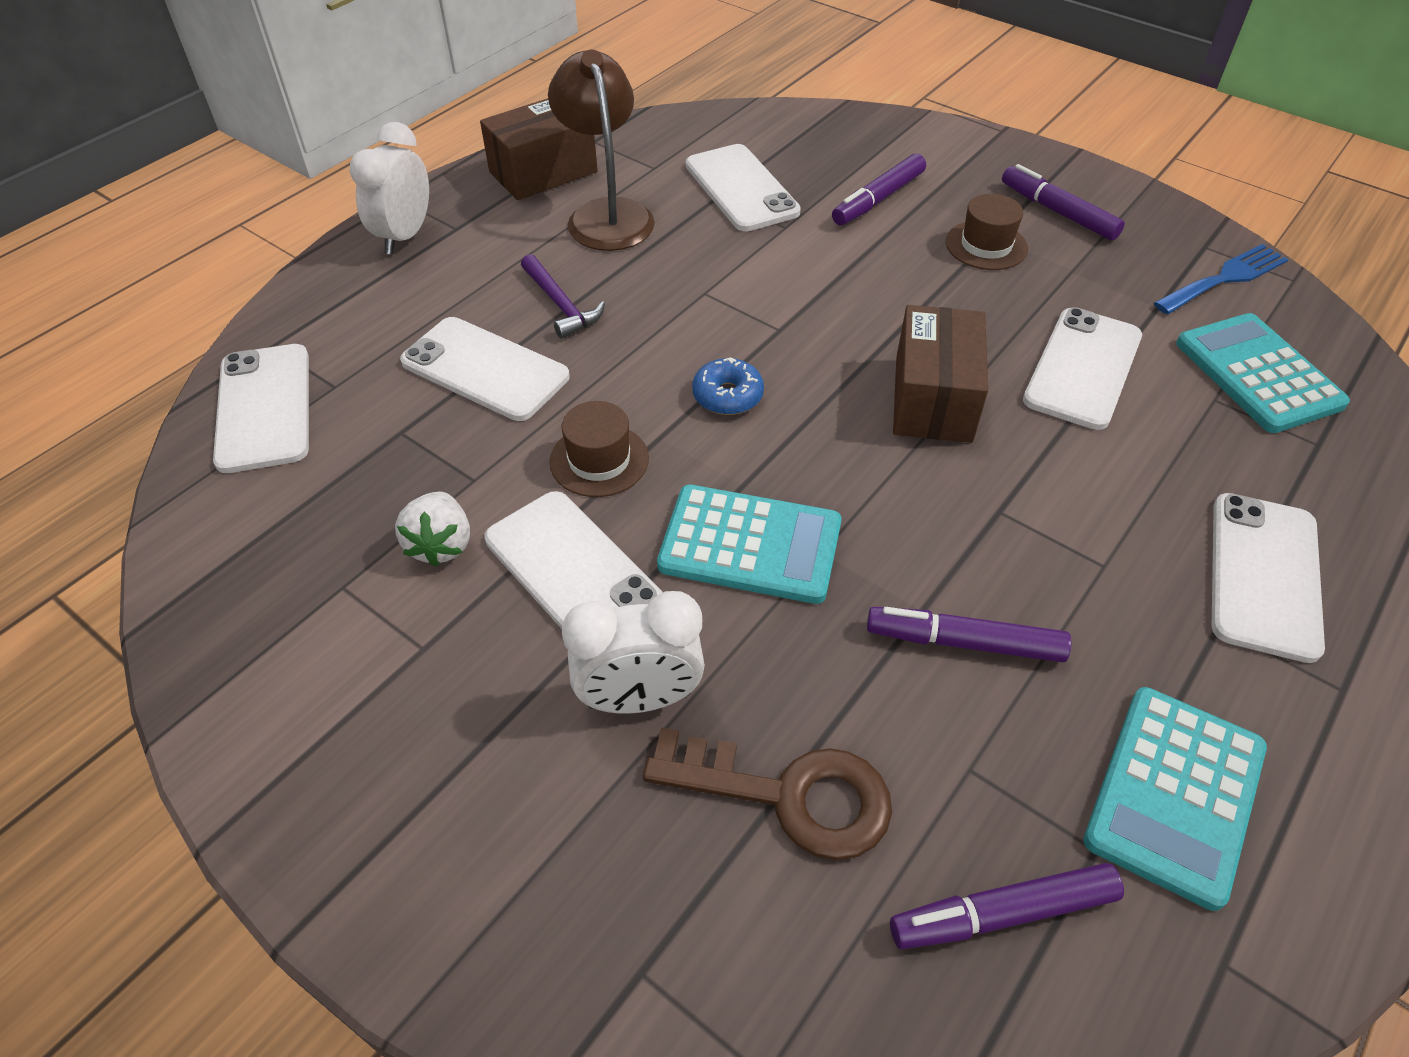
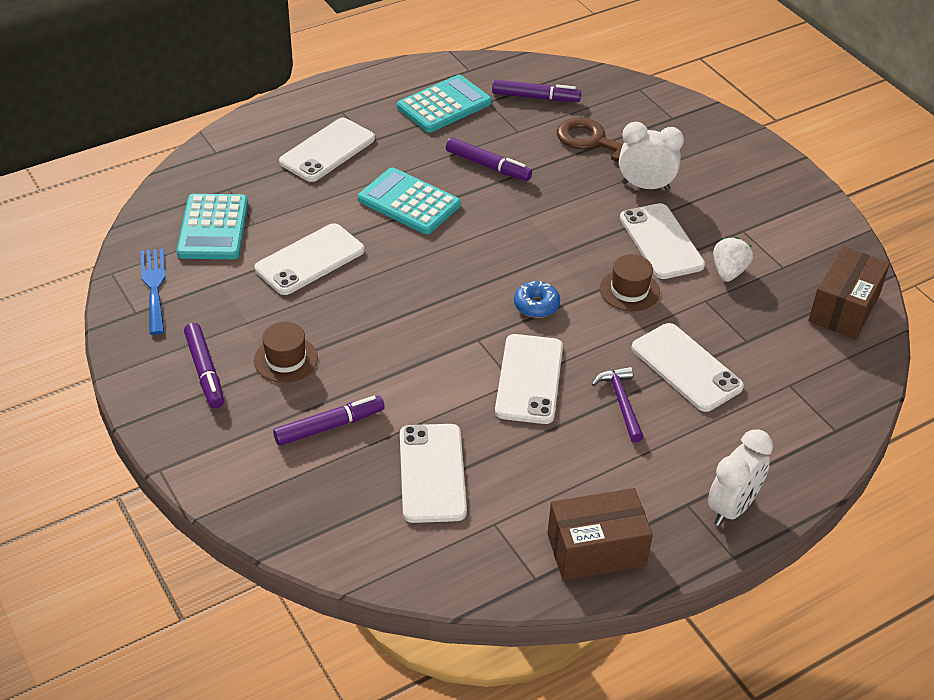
camera: 160 degrees left, 5 degrees down
(264, 407) = (836, 382): white phone -> white phone (529, 379)
(606, 214) = (557, 480): brown lamp -> none
(750, 545) = (565, 228): turquoise calculator -> turquoise calculator (409, 202)
(933, 399) = (414, 268): brown box -> brown box (844, 308)
(1225, 278) = (154, 287): blue fork -> blue fork turned 90 degrees clockwise

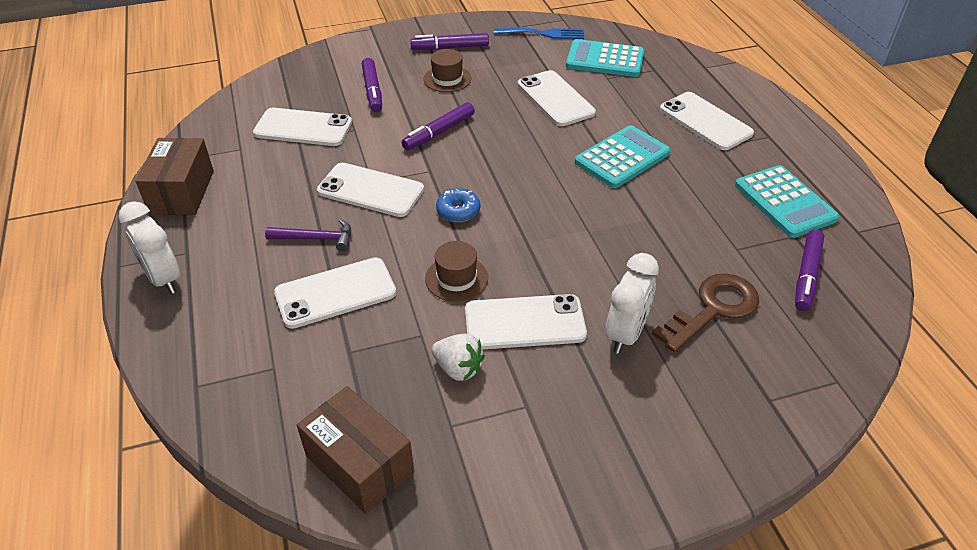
camera: 105 degrees right, 0 degrees up
(488, 166) = (675, 216): purple marker -> purple marker (439, 132)

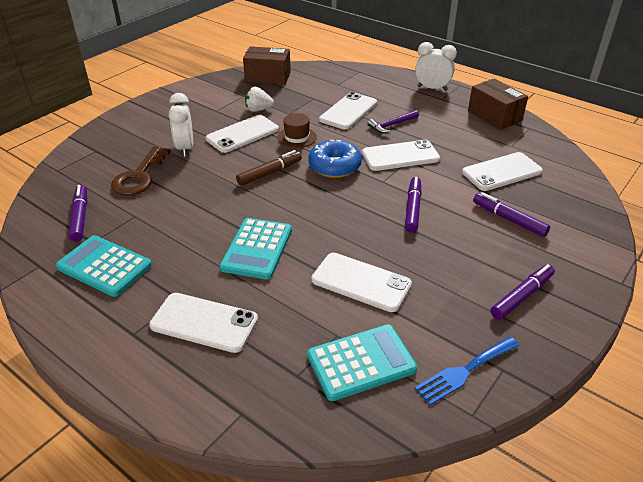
camera: 145 degrees right, 5 degrees down
(447, 79) = (473, 258): brown hat -> none
(458, 211) = (334, 166): blue donut -> blue donut, size x1.65
(541, 237) = (269, 173): none -> brown marker

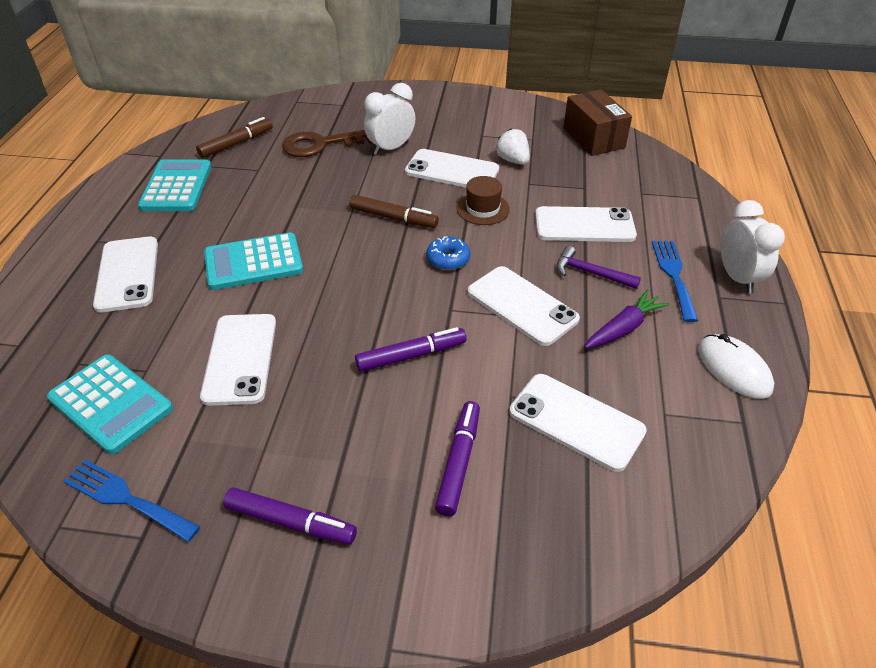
camera: 60 degrees right, 5 degrees up
(80, 217) = (236, 144): purple marker -> brown marker
(334, 166) = (448, 259): blue donut -> blue donut, size x0.61
(415, 103) = (673, 275): none -> blue fork
(444, 133) = (623, 328): none -> purple carrot
(494, 116) = (734, 369): brown box -> white mouse

